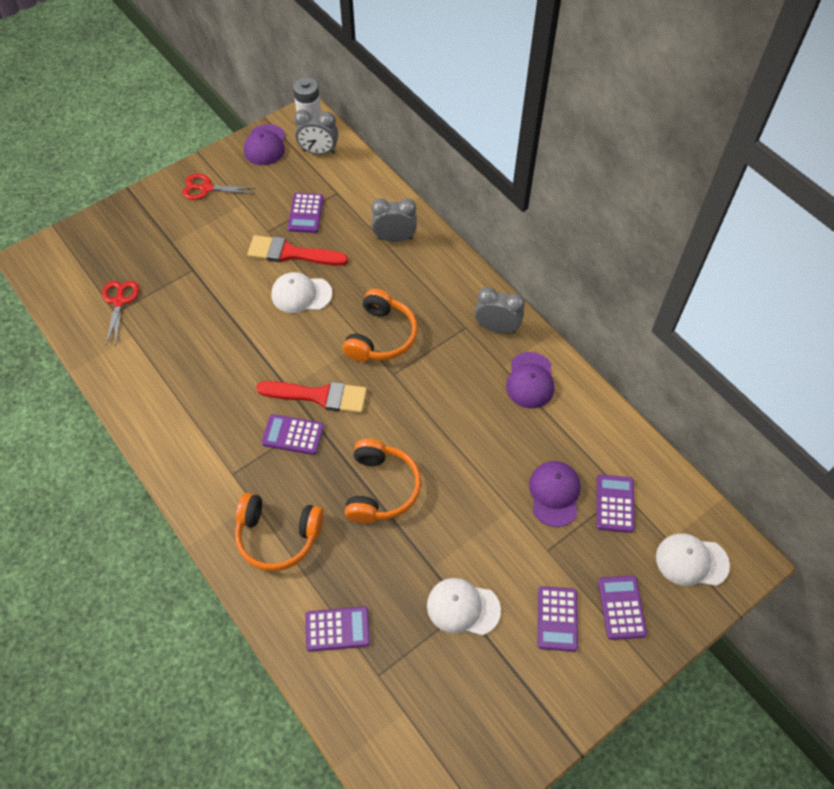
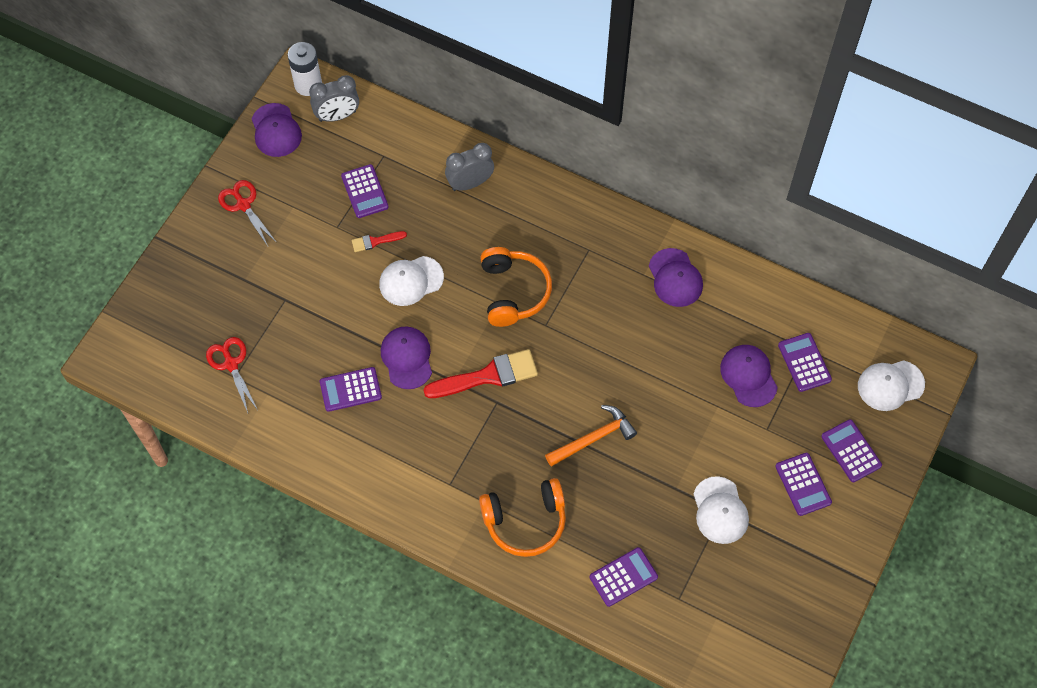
camera: 25 degrees left, 5 degrees up
(206, 188) = (243, 205): red scissors -> red scissors turned 75 degrees clockwise
(260, 354) = (407, 358): none -> purple cap
(291, 253) = (375, 241): red brush -> red brush, size x0.50
(293, 435) = (484, 424): purple calculator -> purple calculator (350, 390)
(381, 488) = (593, 438): orange headphones -> orange hammer
(463, 607) = (720, 510): white cap -> white cap turned 90 degrees counterclockwise
(497, 328) = (618, 238): grey clock -> none

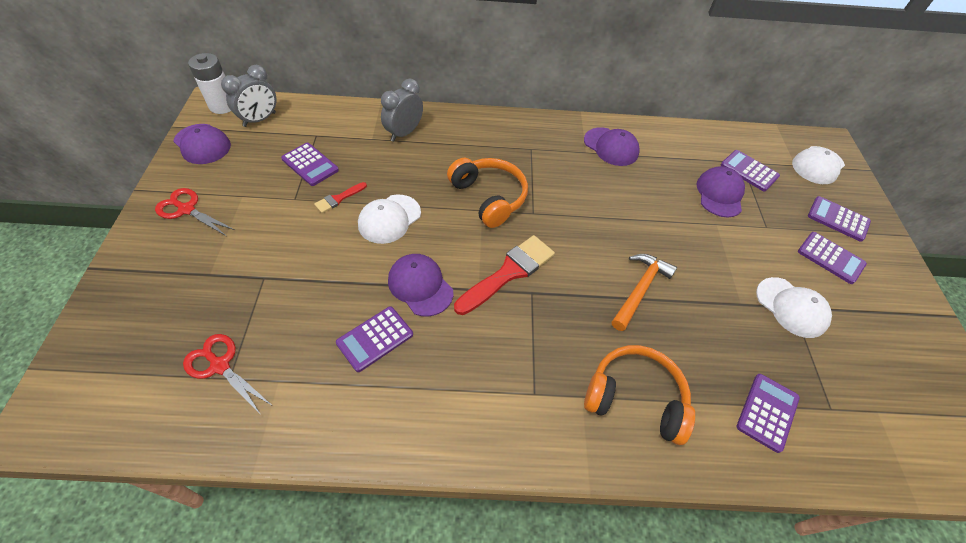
camera: 30 degrees left, 10 degrees down
(525, 521) = (635, 398): orange headphones -> orange headphones turned 120 degrees counterclockwise
(748, 376) = (719, 194): purple cap -> purple cap turned 60 degrees clockwise

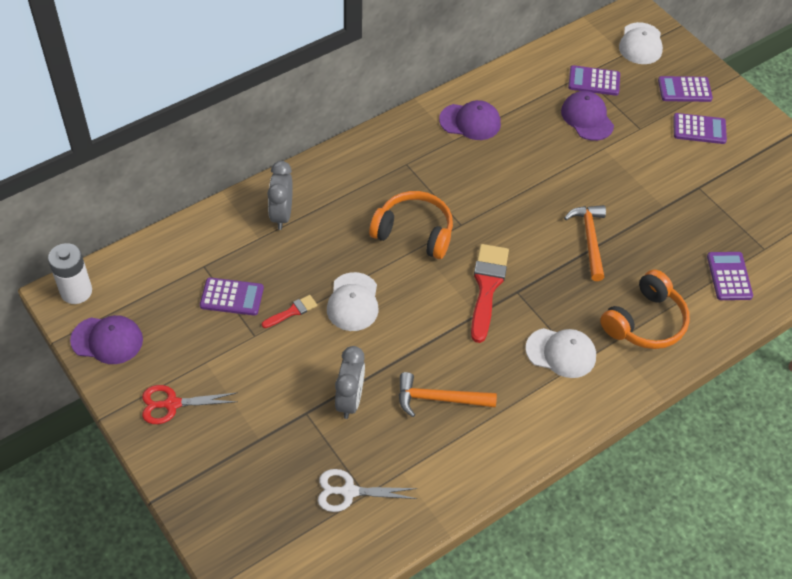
camera: 35 degrees left, 0 degrees up
(220, 365) = (349, 491): red scissors -> white scissors
(259, 119) = (131, 283): grey clock -> grey clock (350, 400)
(338, 198) = (292, 311): red brush -> red brush turned 135 degrees counterclockwise
(375, 339) = (439, 399): purple calculator -> orange hammer
(420, 286) = (432, 340): purple cap -> none
(635, 398) = (645, 322): orange headphones -> orange headphones turned 150 degrees clockwise
(791, 307) = (697, 188): white cap -> white cap (561, 353)

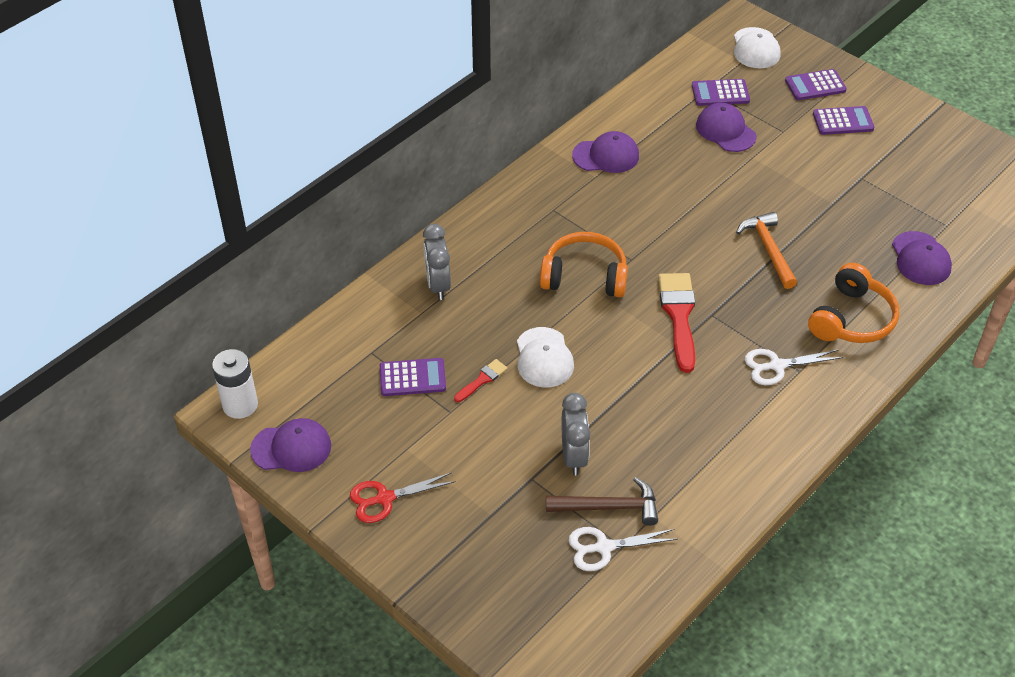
camera: 10 degrees left, 5 degrees down
(365, 454) = (609, 507): none -> brown hammer
(439, 399) = (667, 436): orange hammer -> none
(561, 353) = (776, 366): white cap -> white scissors
(729, 276) = (920, 258): purple calculator -> purple cap

